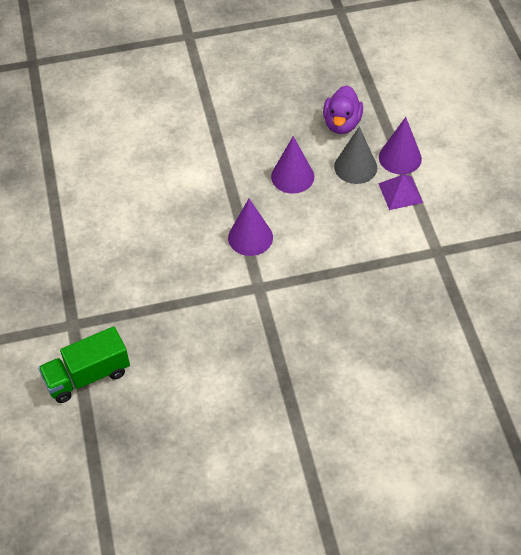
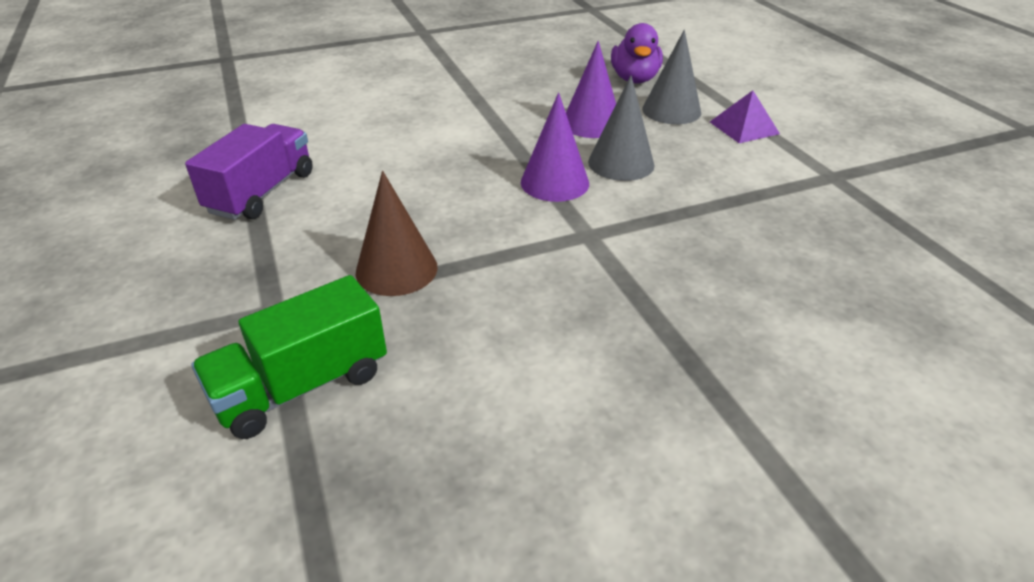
camera: 10 degrees left, 15 degrees down
(64, 226) = (262, 193): none -> purple truck
(141, 302) = (396, 269): none -> brown cone
(299, 223) = (621, 163): none -> grey cone
(400, 158) = (723, 100): purple cone -> none

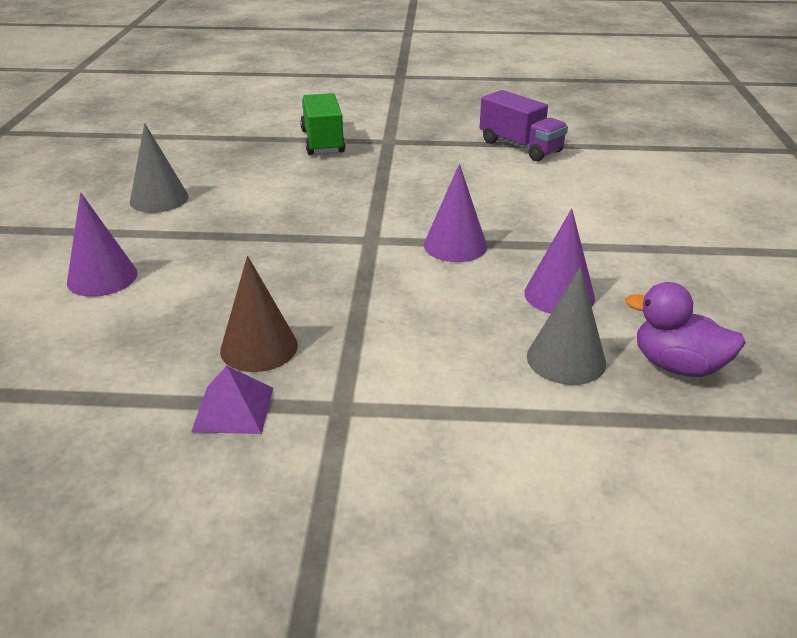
camera: 115 degrees right, 5 degrees down
(396, 269) = (393, 172): brown cone -> brown cone (259, 347)
(621, 163) = (465, 286): grey cone -> grey cone (159, 199)
(744, 127) = (491, 397): purple pyramid -> purple pyramid (233, 409)
(892, 420) = (102, 277): none -> purple cone

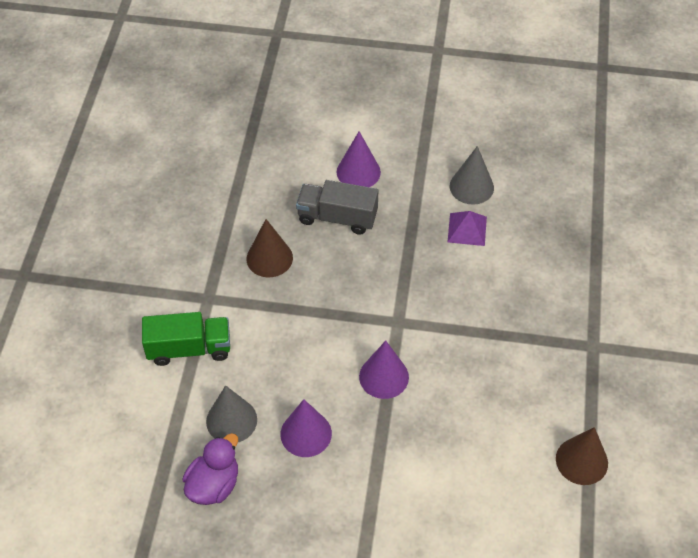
camera: 95 degrees right, 20 degrees up
(187, 291) = (337, 217): none -> grey truck
(233, 409) = (215, 249): purple pyramid -> purple pyramid (467, 229)
(323, 142) = (588, 292): green truck -> green truck (189, 349)
(520, 147) = (581, 461): purple truck -> brown cone

